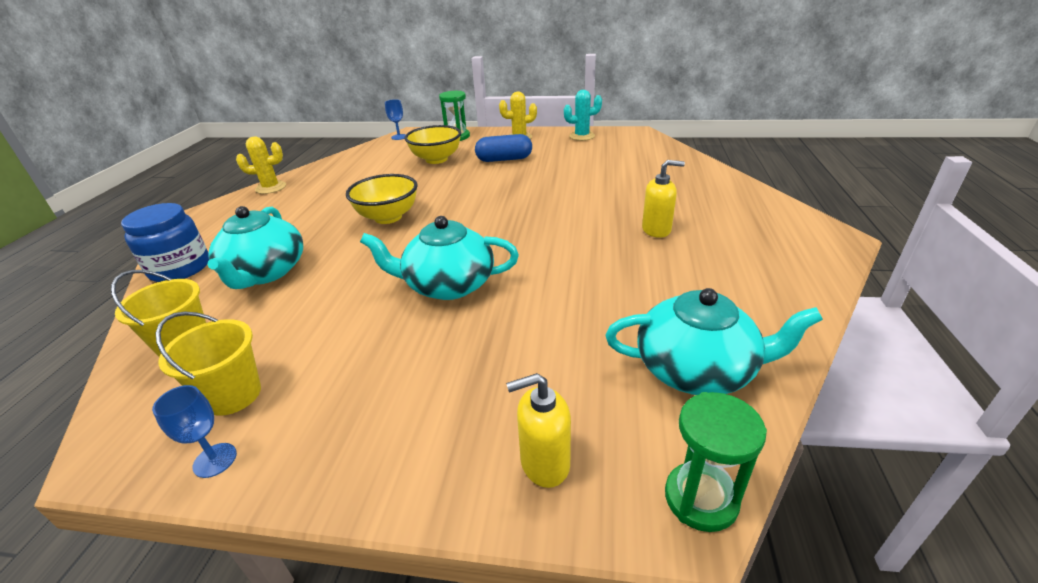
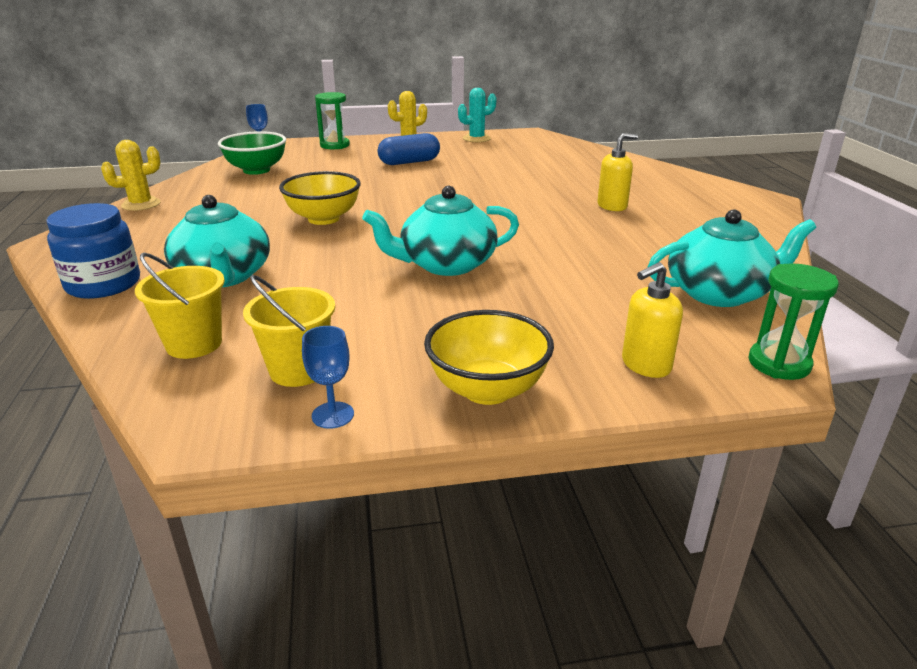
camera: 20 degrees left, 5 degrees down
(378, 159) = (256, 170): none -> green bowl
(436, 159) = (330, 166): yellow bowl -> yellow bowl (487, 390)

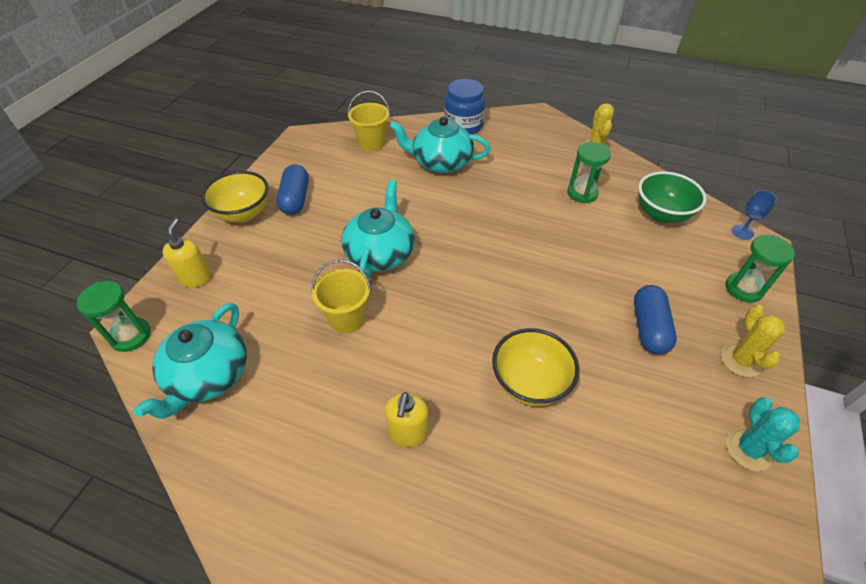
camera: 120 degrees right, 20 degrees up
(244, 198) = (582, 193): none -> green hourglass
(298, 370) = (319, 166): yellow bucket -> yellow bucket (347, 318)
(323, 219) = (509, 221): yellow bowl -> yellow bowl (529, 383)
(333, 415) = (277, 167): blue goblet -> none
(405, 357) = (295, 199): none -> blue capsule

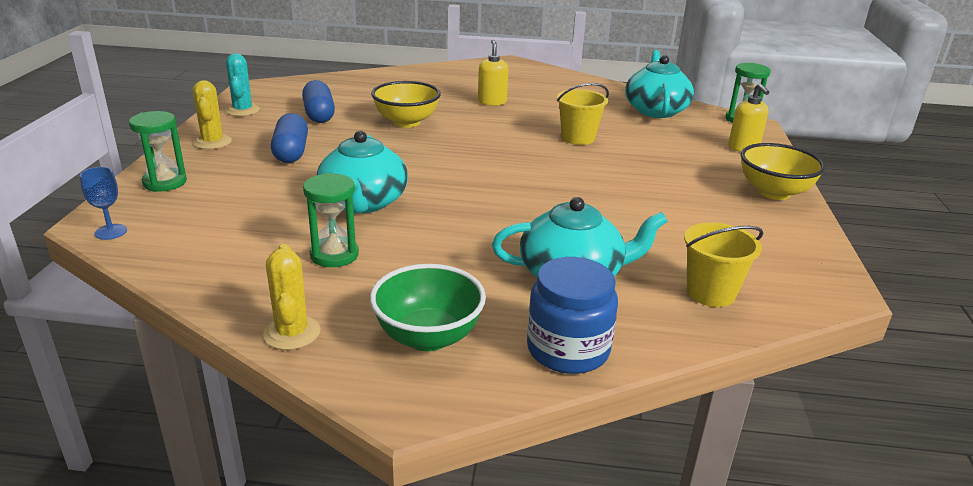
camera: 165 degrees right, 20 degrees down
(295, 199) = (733, 210): blue capsule -> blue capsule (319, 114)
(380, 253) = (582, 176): turquoise teapot -> turquoise teapot (363, 202)
(661, 214) = (219, 241): green bowl -> green bowl (428, 337)

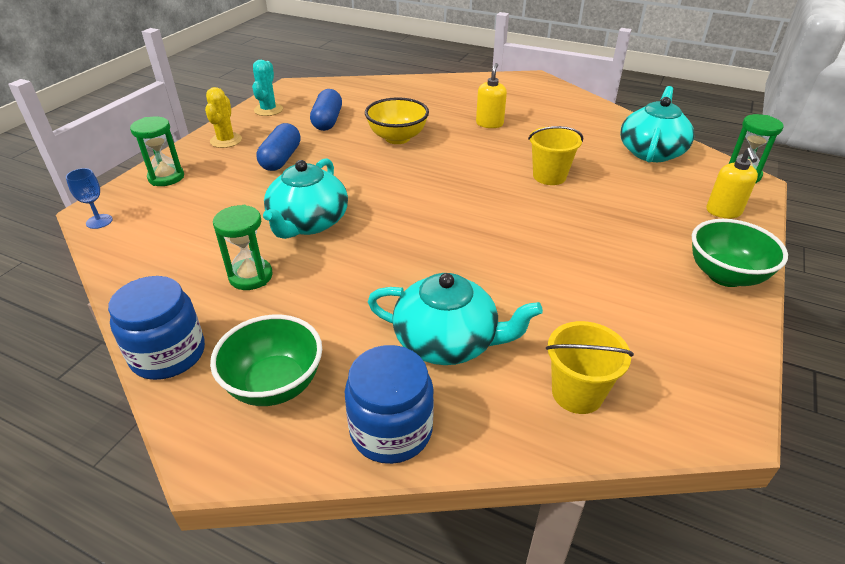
camera: 20 degrees right, 10 degrees up
(292, 333) = (168, 354): yellow cactus -> blue jar
(774, 192) = (725, 275): yellow bowl -> green bowl

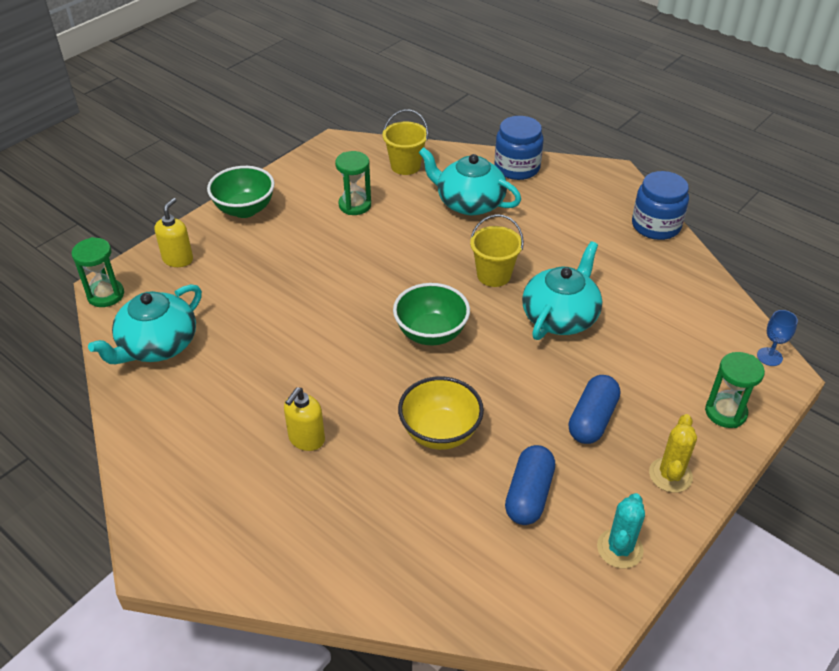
camera: 165 degrees left, 5 degrees up
(251, 276) = (608, 271): green hourglass -> green hourglass (355, 205)
(275, 385) = (583, 198): green bowl -> green bowl (431, 333)
(549, 176) = (298, 330): yellow bucket -> yellow bucket (493, 275)

